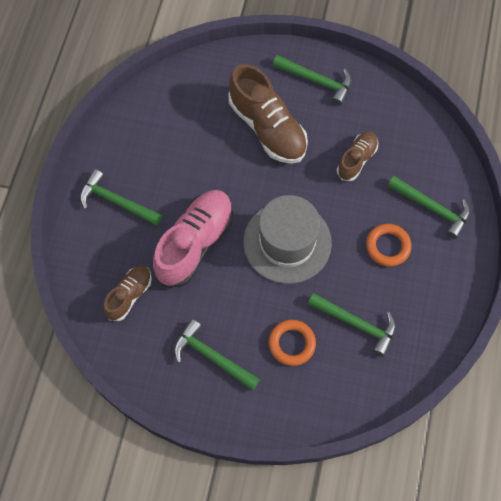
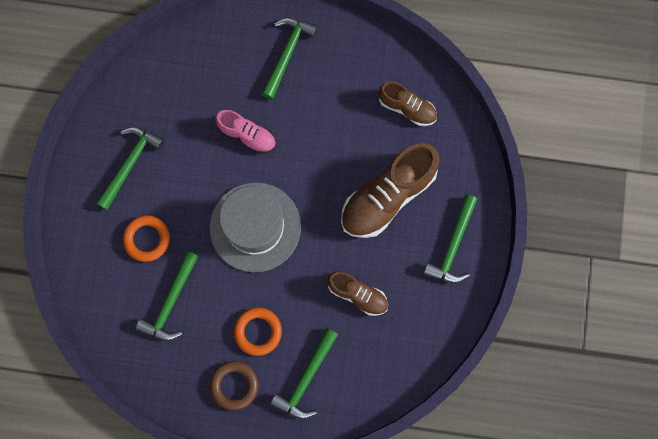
camera: 85 degrees right, 10 degrees up
(129, 295) = (188, 80): brown shoe -> brown shoe (407, 108)
(195, 243) = (247, 135): pink shoe -> pink shoe, size x0.56
(438, 270) = (234, 385): none -> brown ring

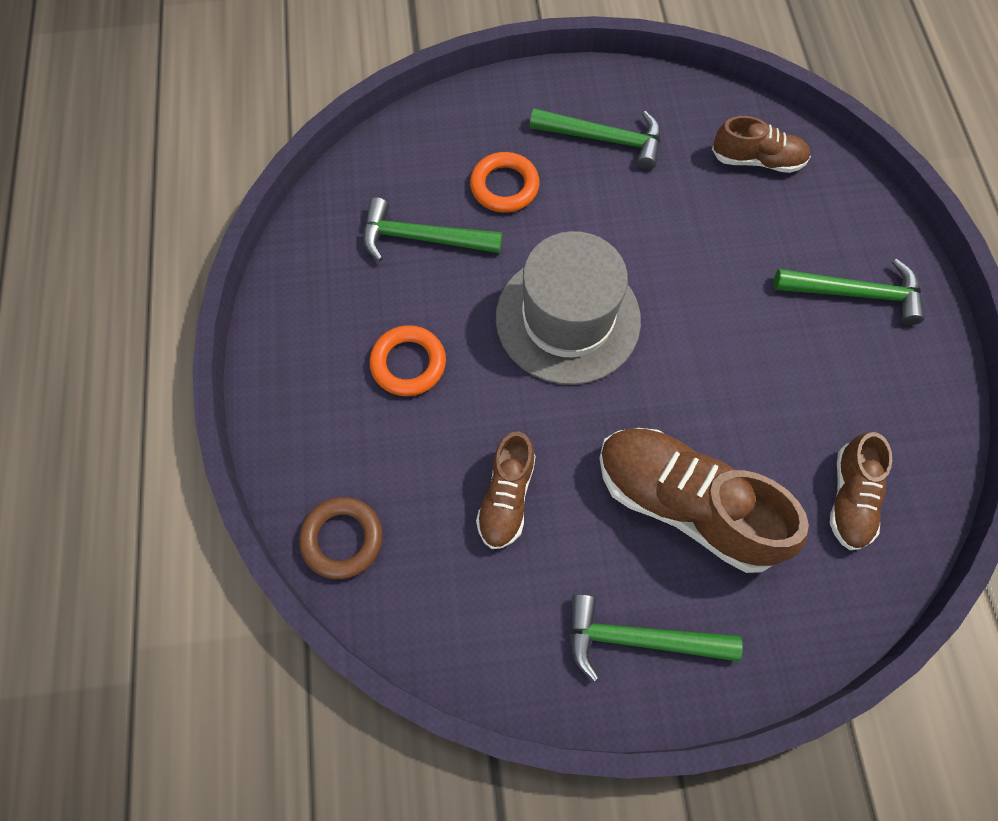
camera: 75 degrees right, 10 degrees down
(177, 74) = (757, 160): none -> brown shoe
(234, 385) = (319, 352): brown ring -> brown ring (342, 539)
(247, 135) = (704, 272): pink shoe -> none
(306, 378) = (351, 452): green hammer -> none

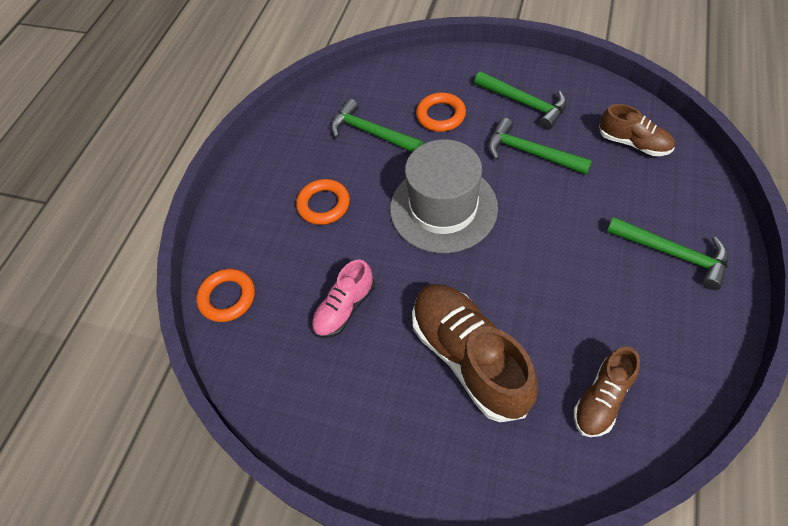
camera: 30 degrees right, 10 degrees down
(342, 539) = (227, 297): brown ring -> orange ring
(506, 497) = (344, 308): brown shoe -> pink shoe
(639, 639) = (390, 438): green hammer -> green hammer (530, 153)

